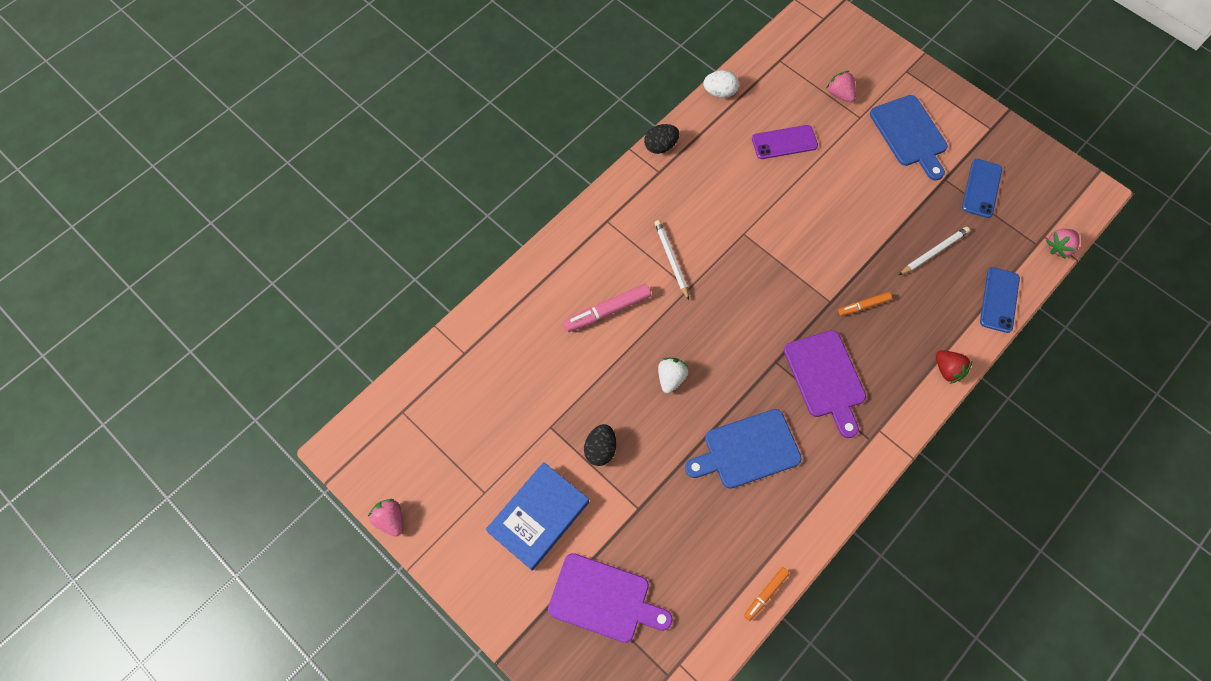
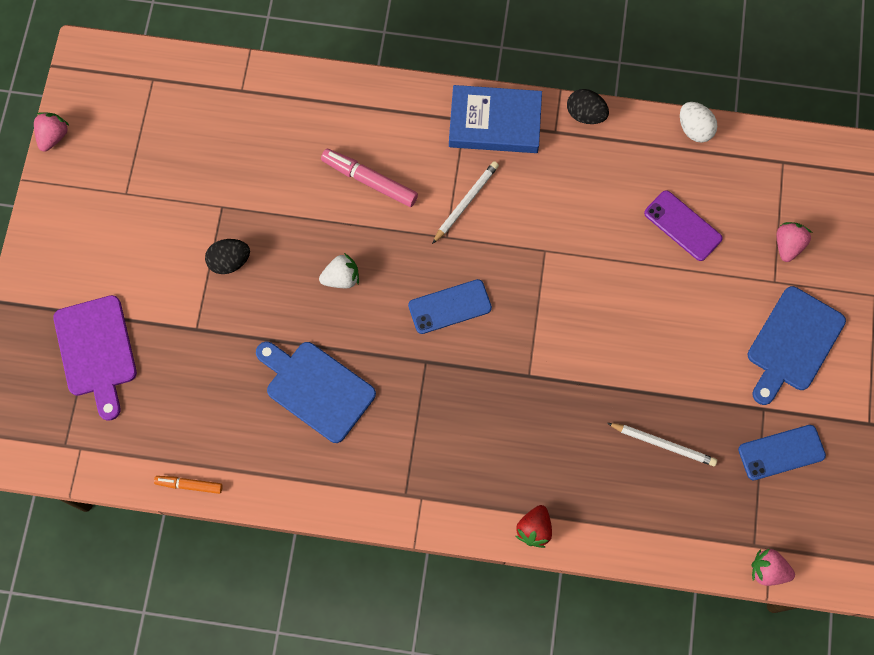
camera: 55 degrees right, 5 degrees up
(538, 517) = (133, 251): blue book -> blue book (495, 123)
(825, 378) = (441, 417): purple cutting board -> none
(863, 306) = (547, 409): orange marker -> none
(999, 300) = (654, 540): blue phone -> blue phone (450, 307)

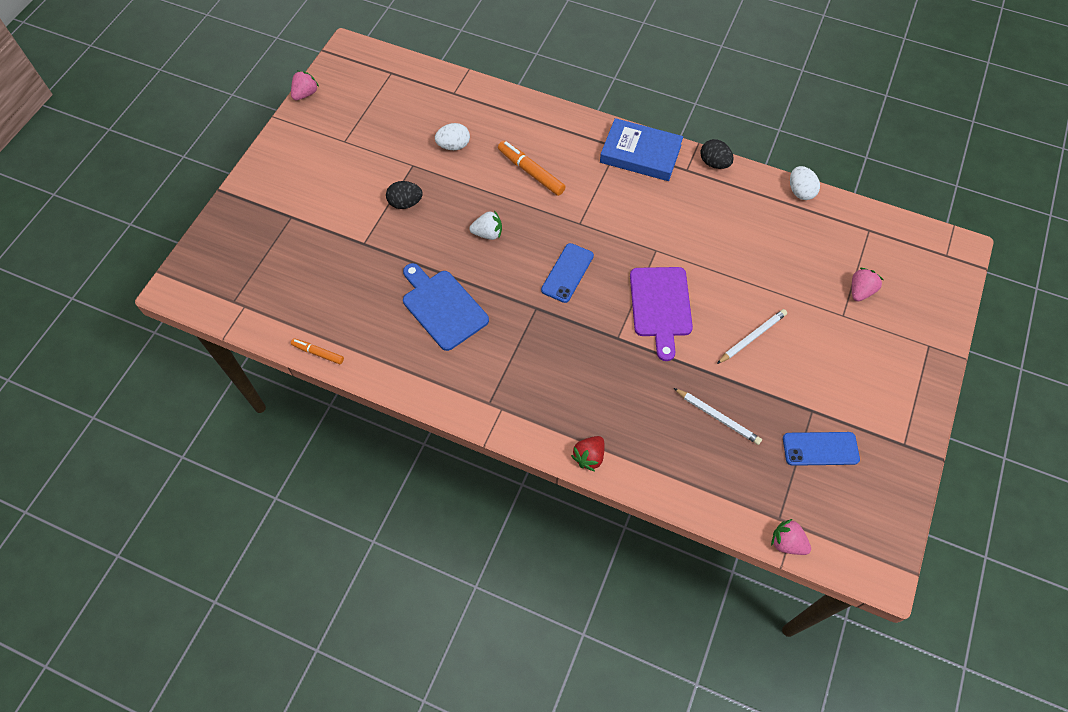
camera: 15 degrees right, 10 degrees down
(96, 351) = (282, 241): purple cutting board -> purple cutting board (660, 306)
(264, 167) = (453, 146): none -> white egg
(369, 181) = (531, 172): pink marker -> orange marker
(450, 307) = (567, 273): blue phone -> blue phone turned 60 degrees counterclockwise
(466, 202) = (602, 203): white pencil -> white pencil (752, 337)
(682, 226) = (774, 257): purple phone -> none
(793, 343) = (849, 365): blue cutting board -> none

